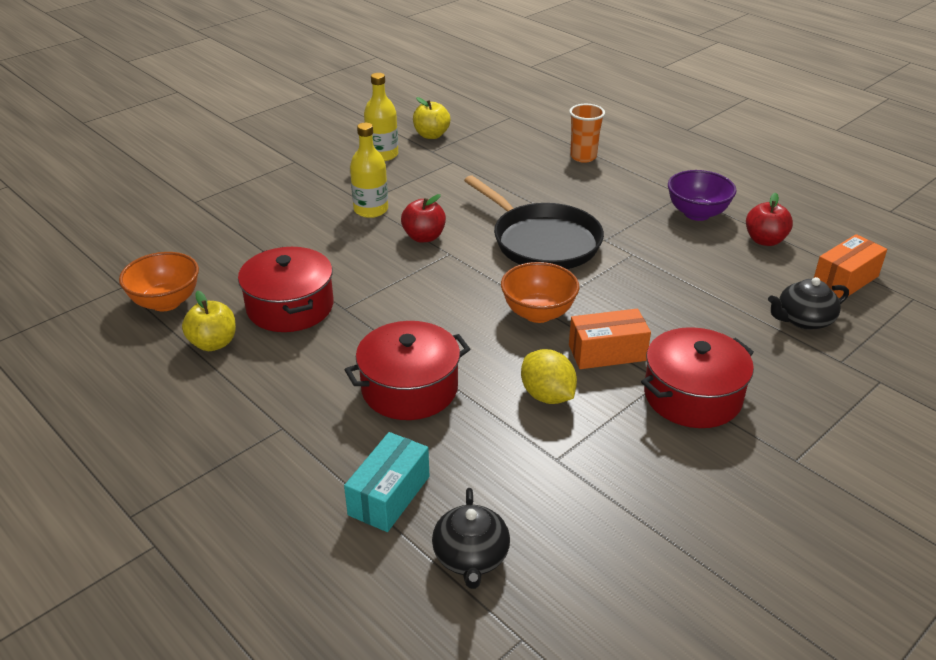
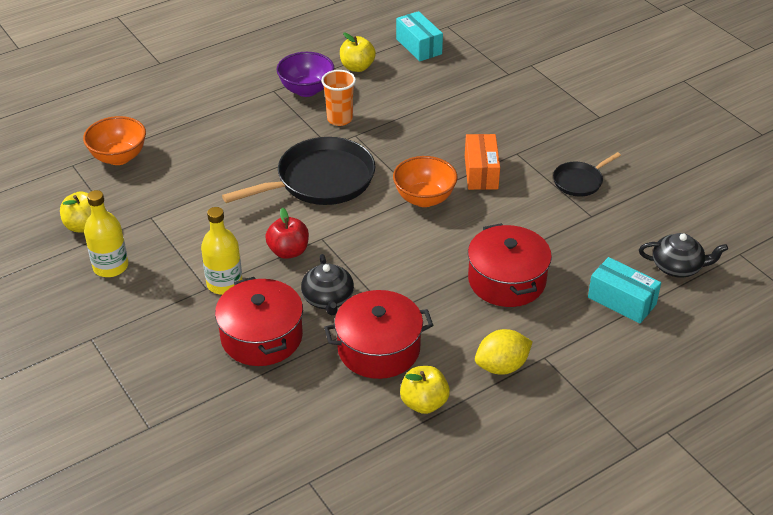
camera: 80 degrees left, 5 degrees up
(166, 302) = (347, 442): orange bowl -> orange bowl (119, 157)
(547, 396) = (525, 210): yellow lemon -> yellow lemon (501, 366)
(583, 157) = (182, 132): orange cup -> orange cup (339, 119)
(627, 444) = (579, 181): none -> black pan
(692, 396) = (535, 143): red pot -> red pot (262, 337)
(764, 240) = (357, 67): red apple -> yellow apple
(803, 320) = (461, 76): black teapot -> black teapot (328, 299)
(845, 280) = (419, 46): orange box -> turquoise box

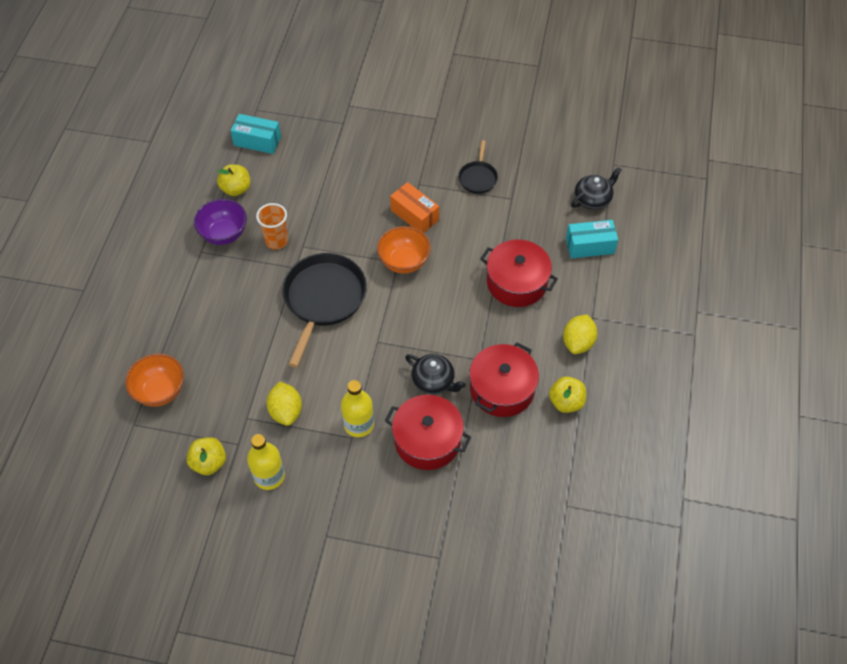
camera: 45 degrees left, 15 degrees up
(184, 234) = (286, 411): none -> yellow lemon
(288, 251) = (369, 368): red apple -> none

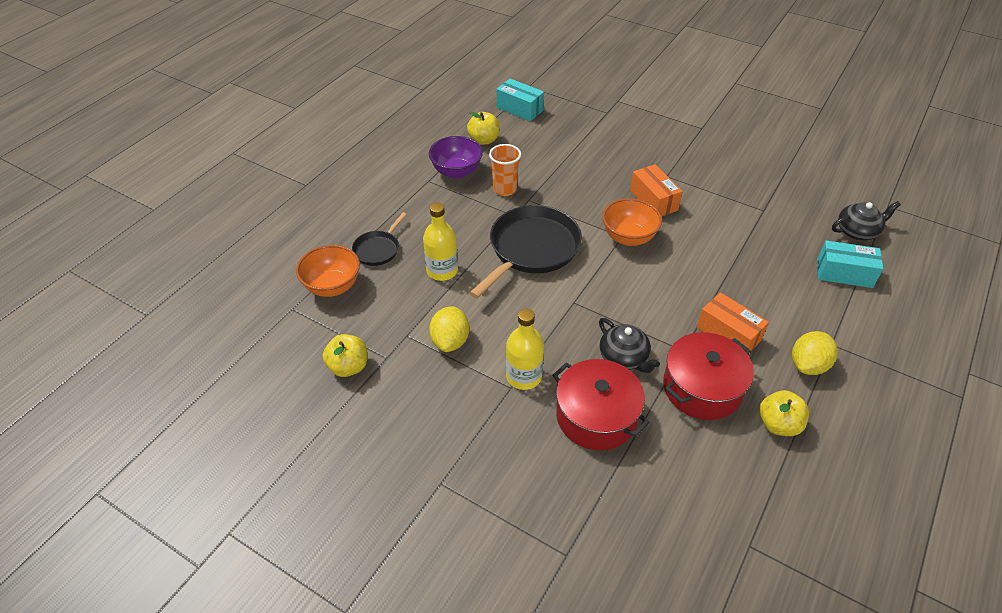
camera: 20 degrees right, 10 degrees down
(269, 476) = (405, 399): yellow bottle -> yellow bottle (442, 271)
(478, 178) = (731, 184): black pan -> black pan (378, 249)
(510, 333) = (728, 334): none -> orange box
(516, 282) = (749, 287): red pot -> none

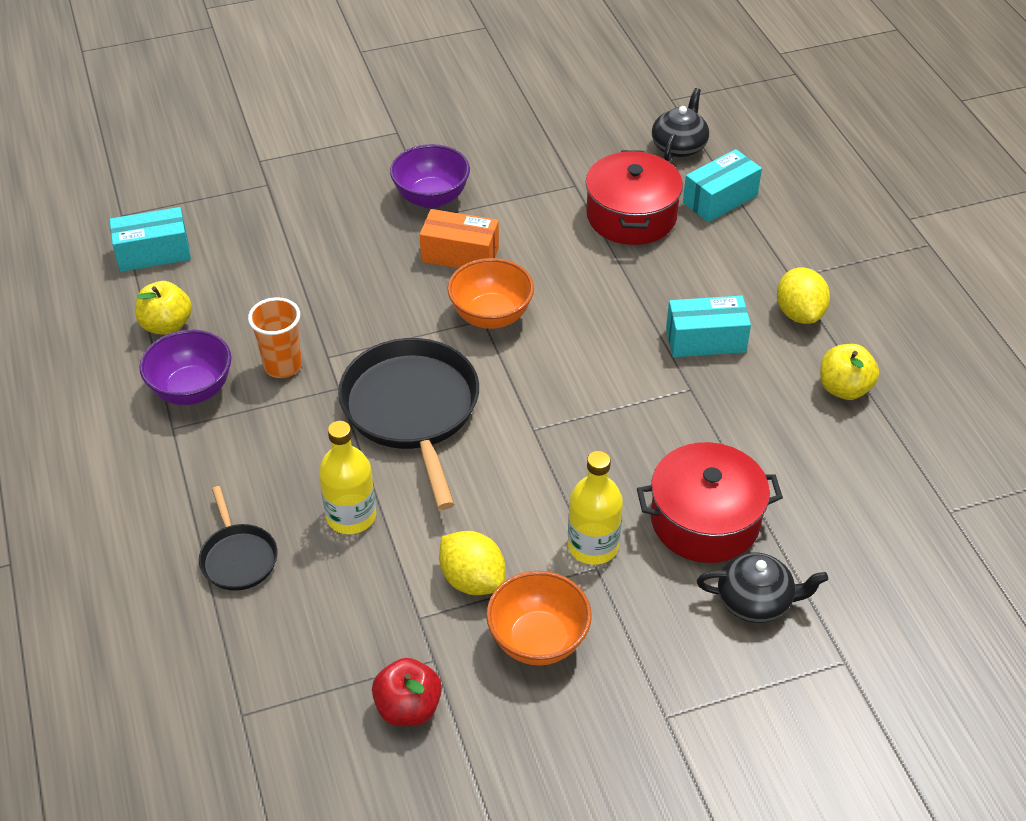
camera: 50 degrees left, 0 degrees up
(332, 286) = (250, 646): orange bowl -> orange bowl (538, 640)
(348, 367) = (408, 708): yellow apple -> red apple
(624, 357) = (652, 442): black teapot -> black teapot (756, 601)
(676, 167) = (431, 198): none -> purple bowl
(702, 388) = (750, 411): red pot -> red pot (631, 216)
(728, 334) = (705, 340): orange box -> turquoise box

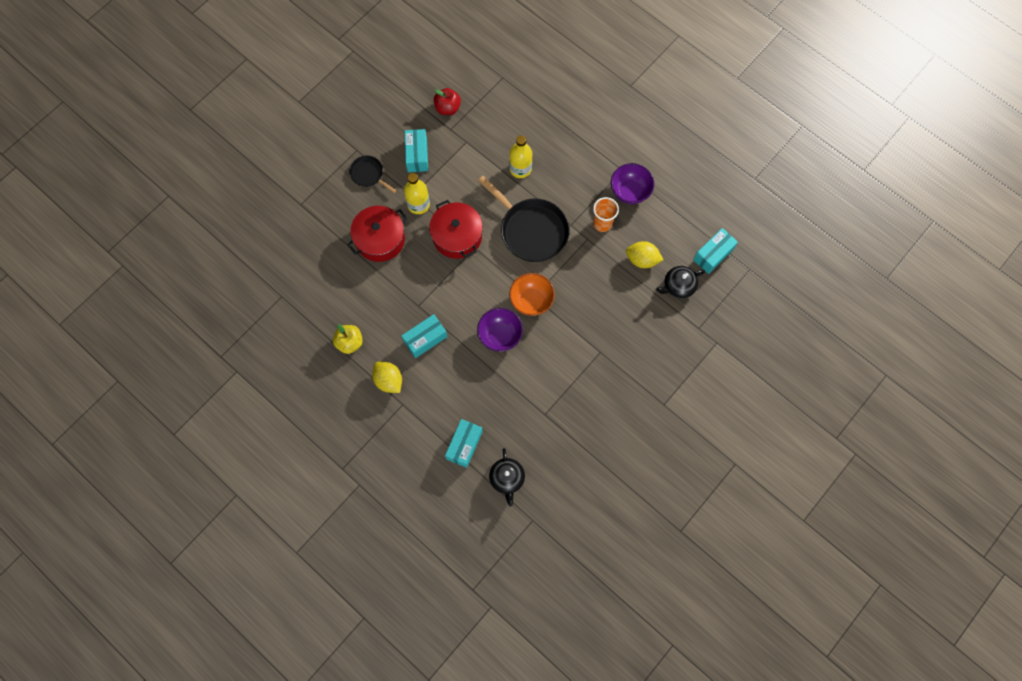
camera: 150 degrees right, 25 degrees up
(167, 325) = (670, 218): yellow apple -> none
(238, 558) = (549, 130): black pan -> black pan (368, 174)
(431, 198) = (611, 363): purple bowl -> purple bowl (500, 335)
(460, 255) = (570, 332): orange box -> none
(472, 580) = (456, 166): yellow lemon -> yellow lemon (642, 259)
(538, 640) = (417, 155): orange bowl -> turquoise box
(631, 216) = (503, 406): red pot -> red pot (457, 236)
(756, 601) = (344, 213): black teapot -> black teapot (678, 286)

